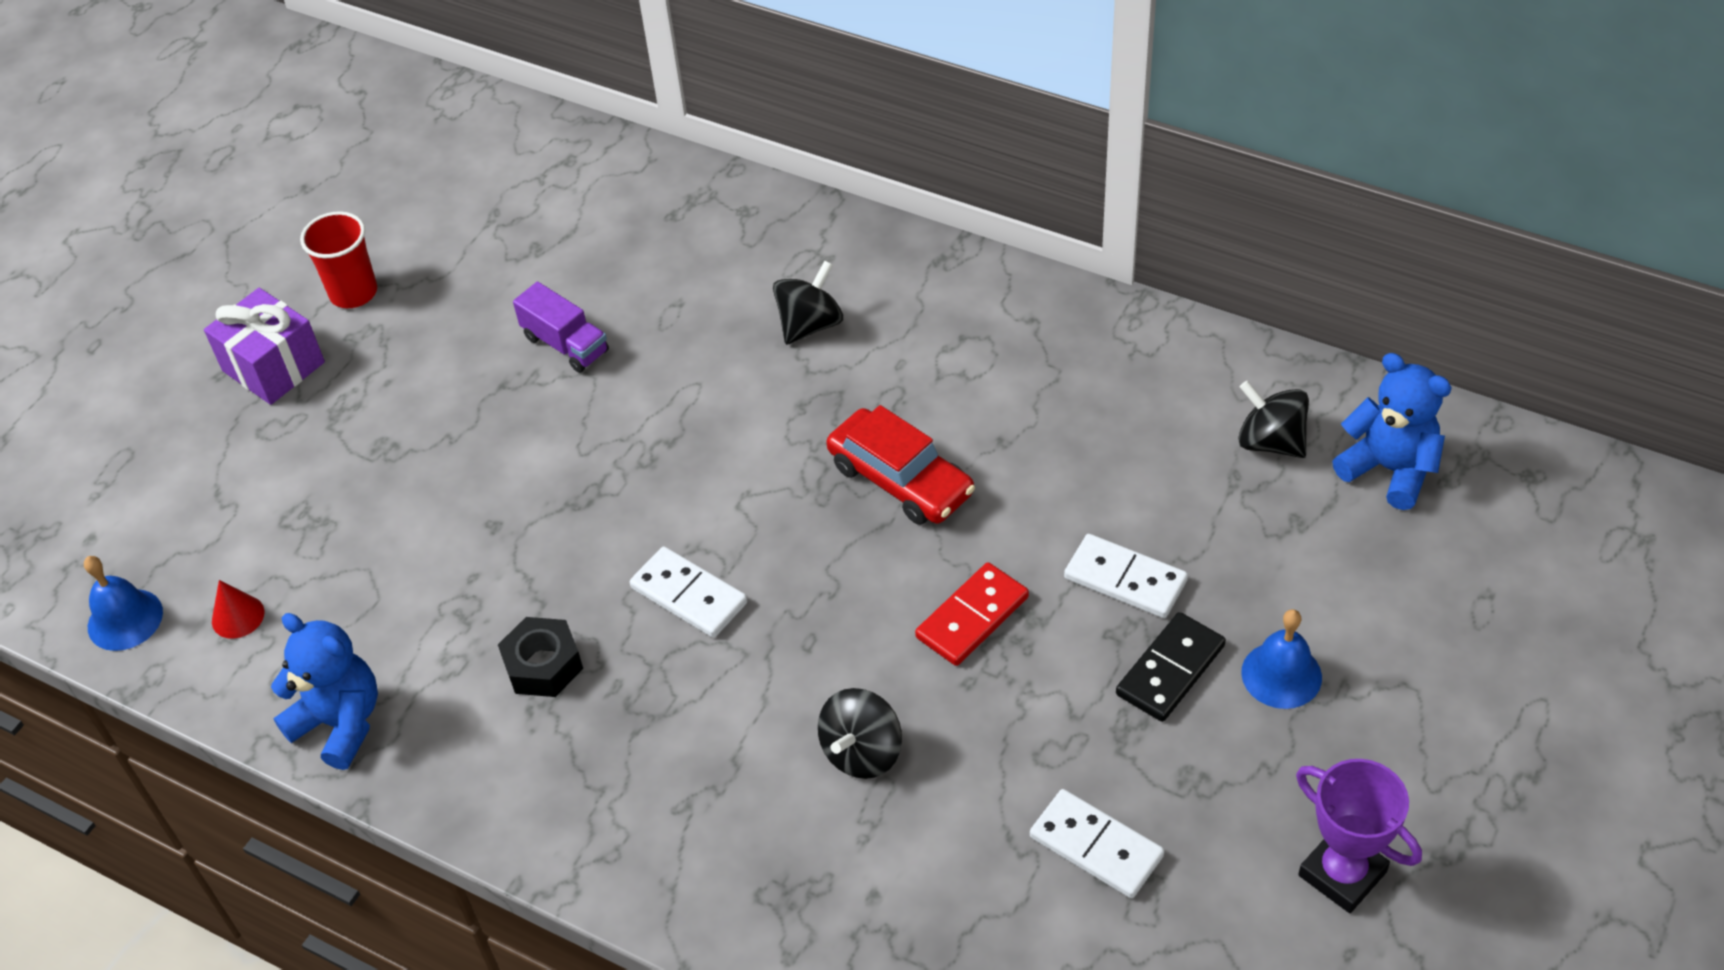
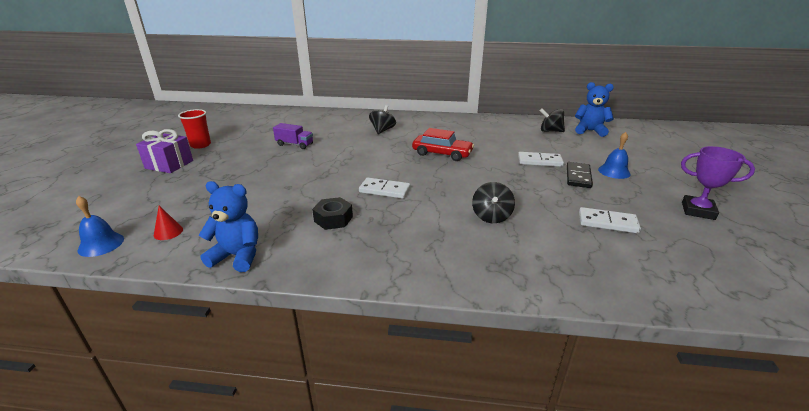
camera: 25 degrees left, 20 degrees down
(972, 617) = (497, 177): red domino -> none

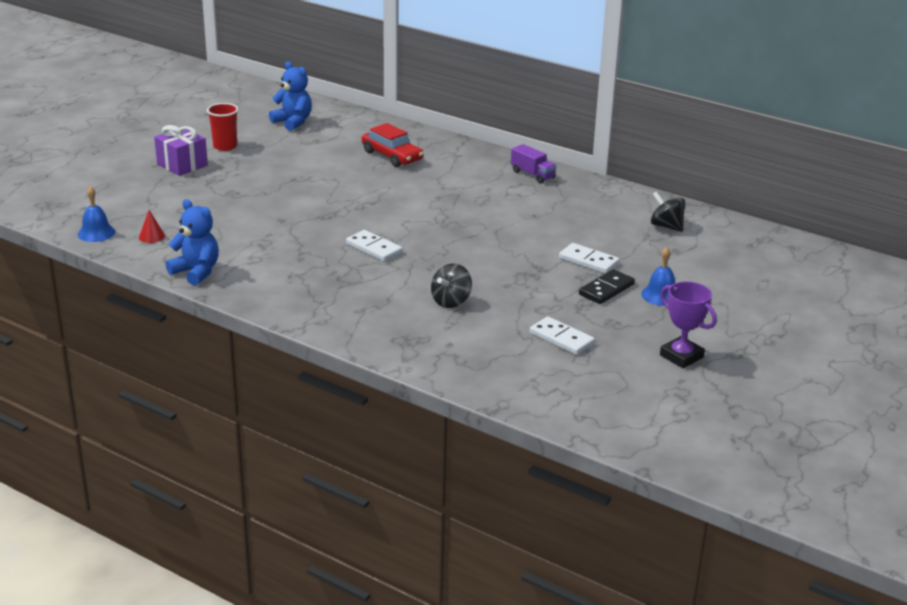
camera: 25 degrees right, 0 degrees up
(294, 144) = (326, 170): purple truck -> purple truck (532, 174)
(333, 219) = (299, 263): black nut -> none
(382, 130) = (446, 174): black spinning top -> none
(442, 153) = (483, 223): red car -> red car (392, 156)
(589, 131) = (723, 239): blue teddy bear -> blue teddy bear (293, 122)

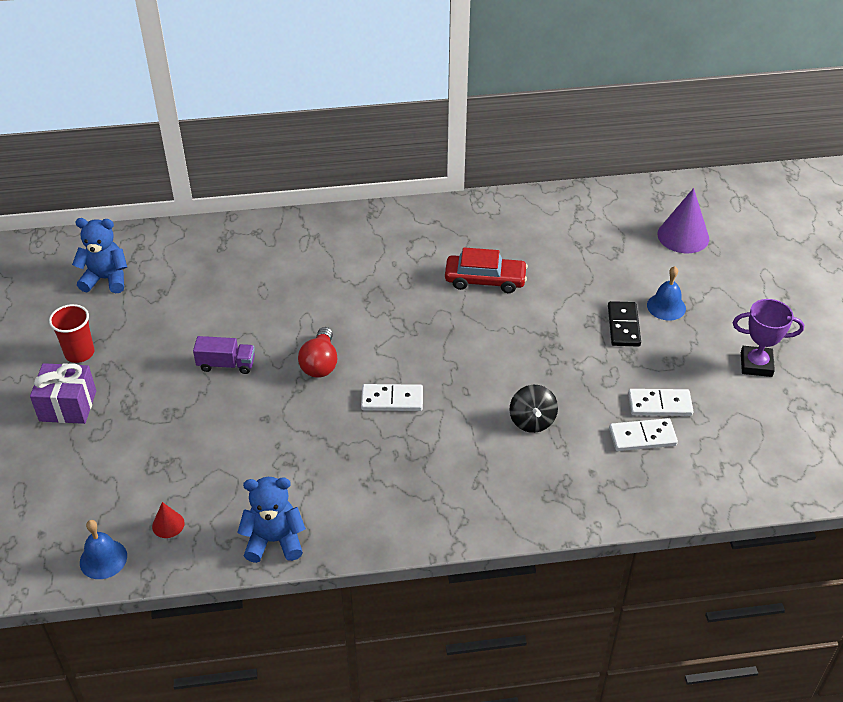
camera: 40 degrees left, 15 degrees up
(357, 212) = (320, 363): none -> red light bulb
(392, 156) = (259, 270): red car -> red car (485, 280)
(532, 174) = (408, 223): purple truck -> purple truck (226, 364)
(588, 261) = (573, 301): white domino -> white domino (642, 437)
(666, 226) = (579, 224): black spinning top -> none
(746, 267) = (683, 236): none -> purple cone

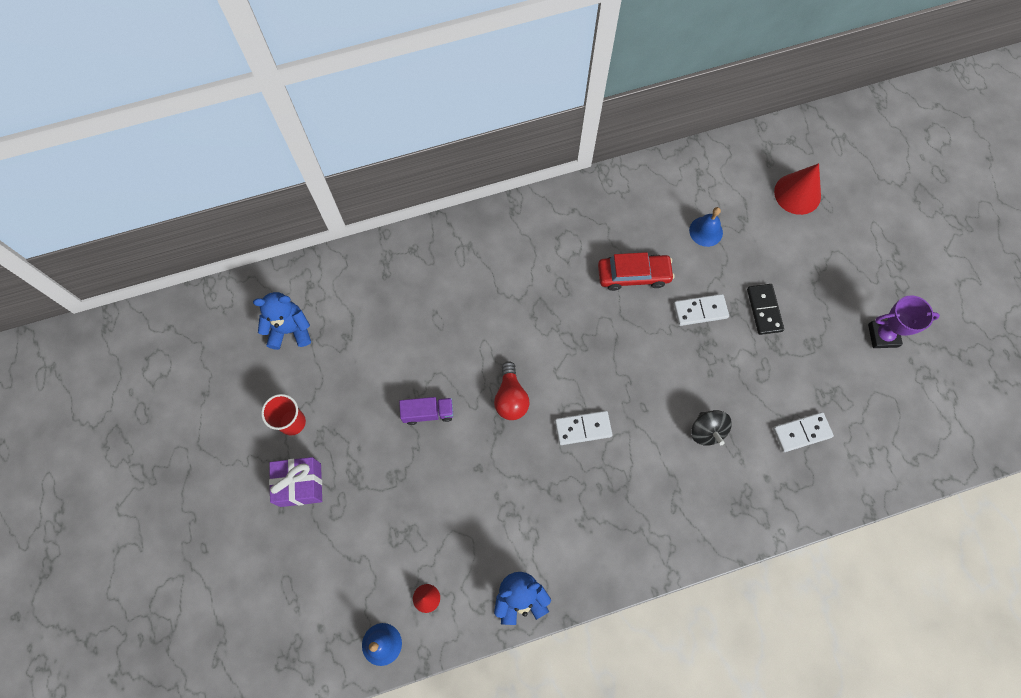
camera: 10 degrees left, 25 degrees up
(659, 405) = (810, 394): white domino -> white domino (700, 311)
(666, 306) = (796, 281): blue bell -> blue bell (706, 231)
(683, 236) = (797, 194): purple cone -> red cone

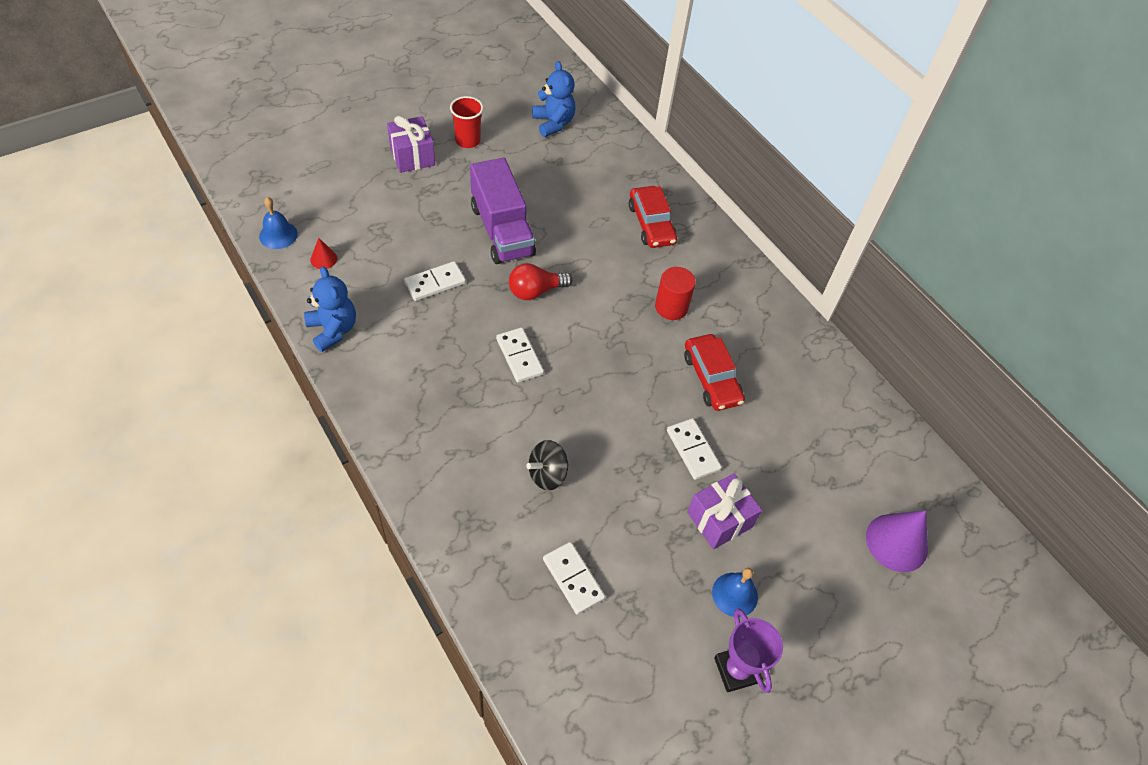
camera: 70 degrees right, 15 degrees down
(428, 413) = (502, 230): purple truck -> purple truck, size x1.95
(451, 274) = (651, 224): none -> red car
(481, 490) = (435, 283): none -> white domino
(552, 285) = (671, 307): none -> red cylinder
(706, 231) = (797, 444): blue bell -> blue bell (735, 594)
(764, 310) = (719, 519): black domino -> purple gift
(797, 194) = (896, 542): red cone -> purple cone

